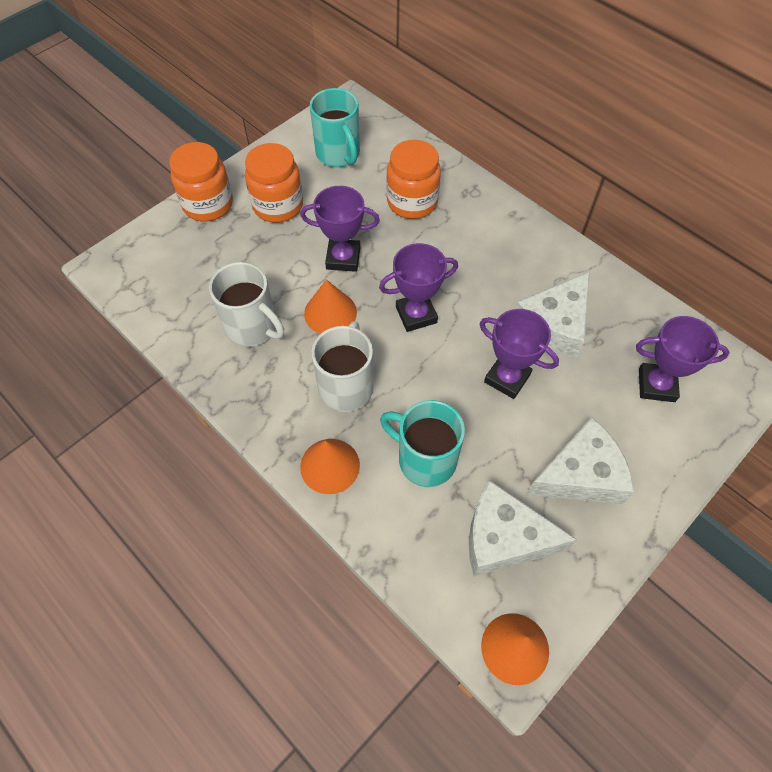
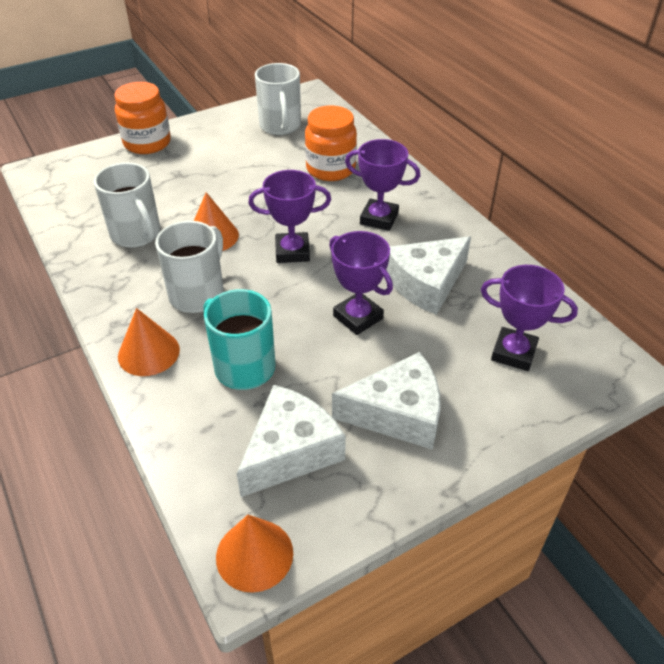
camera: 15 degrees right, 15 degrees down
(278, 205) = (207, 153): orange jar -> none
(338, 154) = (280, 126): turquoise mug -> white mug
(343, 258) = (246, 199): purple trophy -> purple trophy (379, 218)
(504, 538) = (291, 451): white cheese -> white cheese turned 105 degrees clockwise

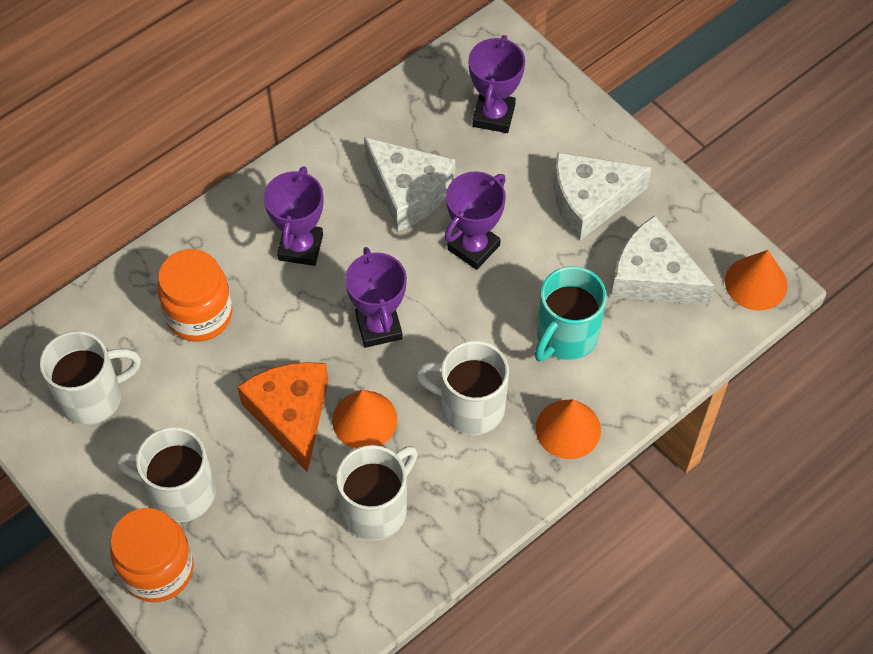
camera: 100 degrees left, 15 degrees up
(196, 154) = (180, 492): none -> white mug
(233, 202) = (291, 414): none -> orange cheese
(398, 413) = (590, 201): white cheese -> white cheese turned 90 degrees counterclockwise

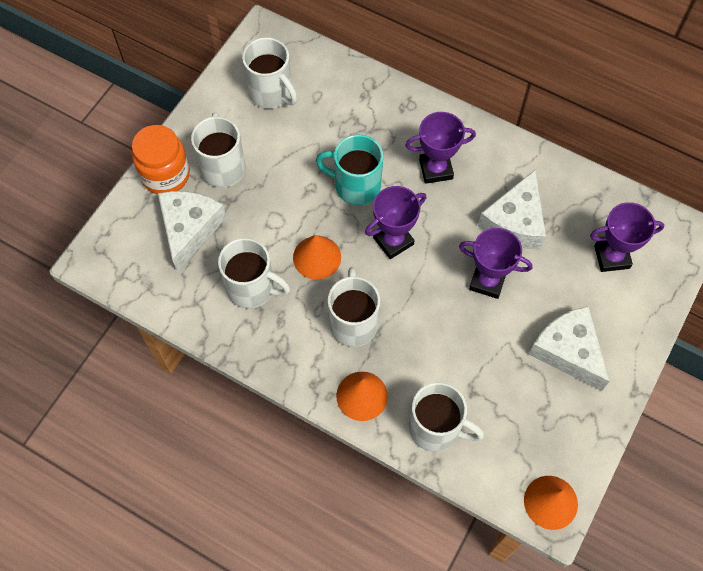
camera: 70 degrees right, 5 degrees up
(199, 314) = (356, 128): orange jar -> none
(291, 414) = (303, 210): orange cheese -> none
(565, 336) = (439, 370): turquoise mug -> turquoise mug (356, 186)
(635, 364) = (436, 428): none -> white mug
(652, 276) = (520, 419): white cheese -> white cheese (189, 229)

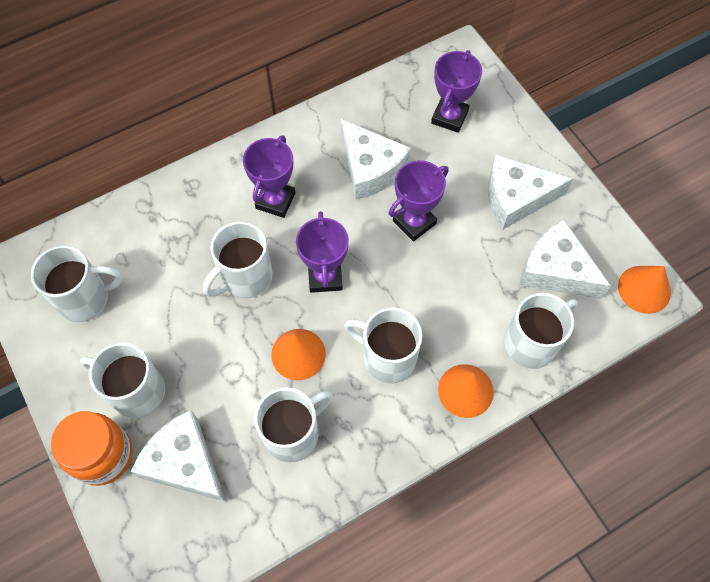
camera: 60 degrees left, 0 degrees up
(356, 186) = (245, 278): turquoise mug -> white mug
(519, 417) = (555, 270): none -> white cheese

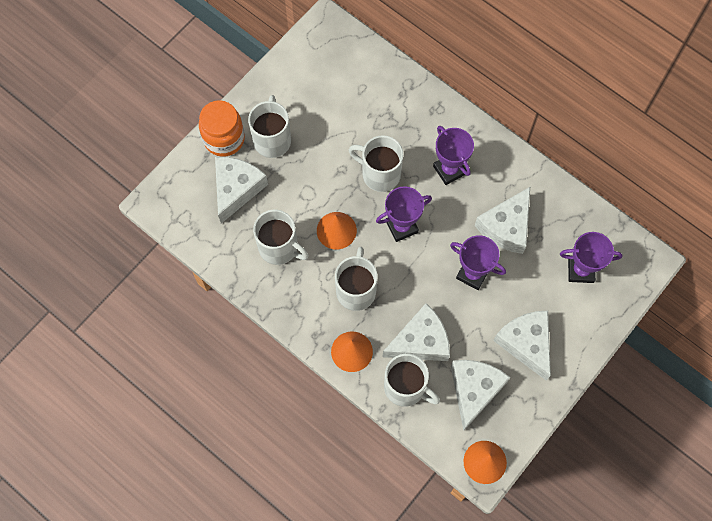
camera: 70 degrees right, 5 degrees up
(85, 298) = (324, 79): white mug -> none
(275, 201) = (449, 170): purple trophy -> purple trophy turned 60 degrees clockwise
(478, 306) = (421, 341): none -> white cheese

